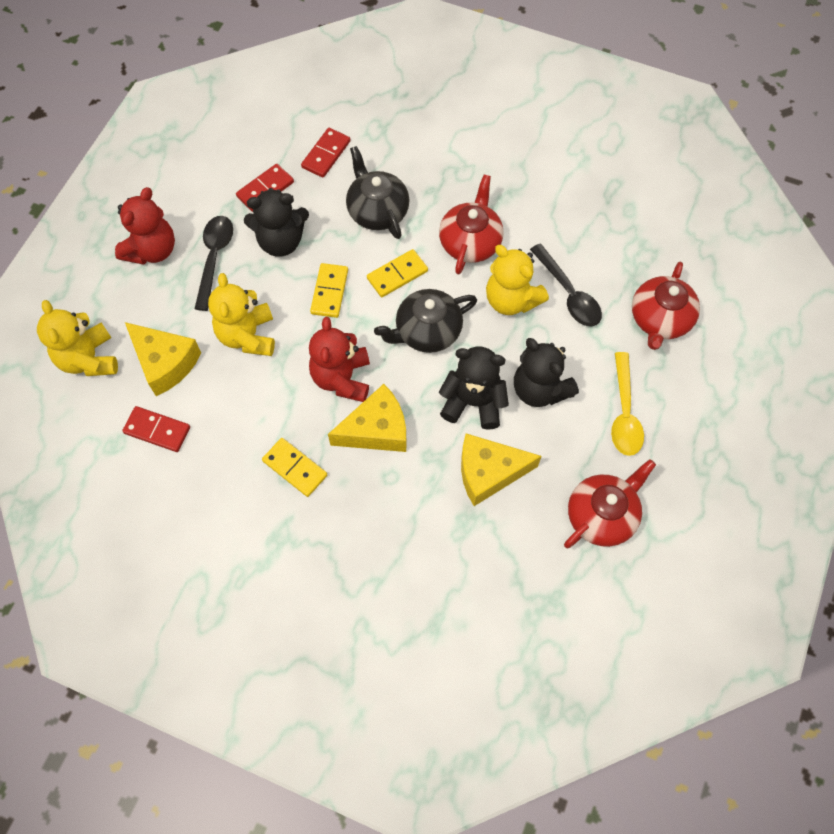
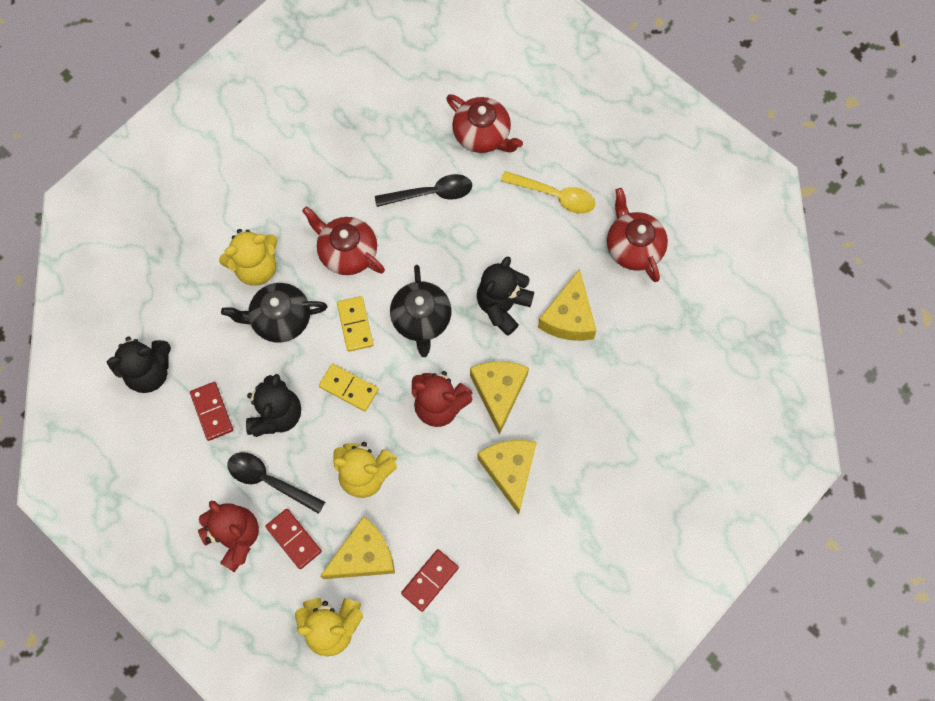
camera: 70 degrees left, 5 degrees up
(295, 468) = (509, 471): yellow domino -> yellow cheese
(326, 154) = (196, 344): red domino -> red domino (293, 539)
(511, 300) = (418, 240): yellow teddy bear -> yellow teddy bear (256, 268)
(539, 389) = (510, 250): black teddy bear -> black teddy bear (149, 372)

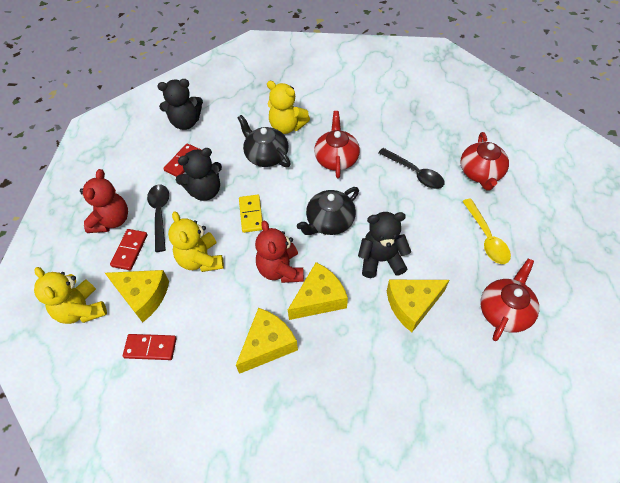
camera: 55 degrees right, 15 degrees down
(149, 372) = (186, 122): black teddy bear -> black teddy bear turned 45 degrees counterclockwise
(355, 324) = (295, 191): yellow domino -> none

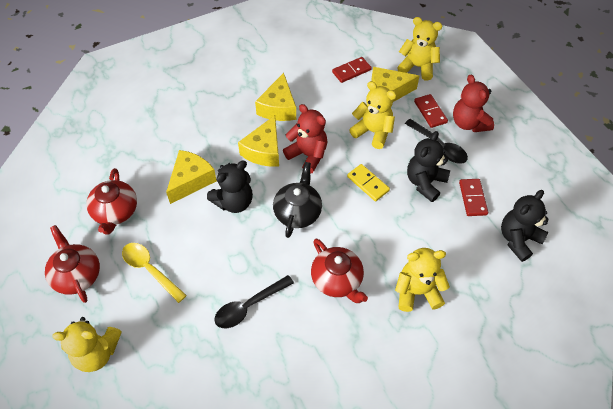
camera: 145 degrees right, 0 degrees up
(266, 155) = (406, 246): black teapot -> none
(414, 173) = (249, 306): black spoon -> black spoon turned 45 degrees counterclockwise
(480, 173) = (180, 344): red teapot -> red teapot (77, 275)
(550, 196) = (97, 353): none -> yellow teddy bear

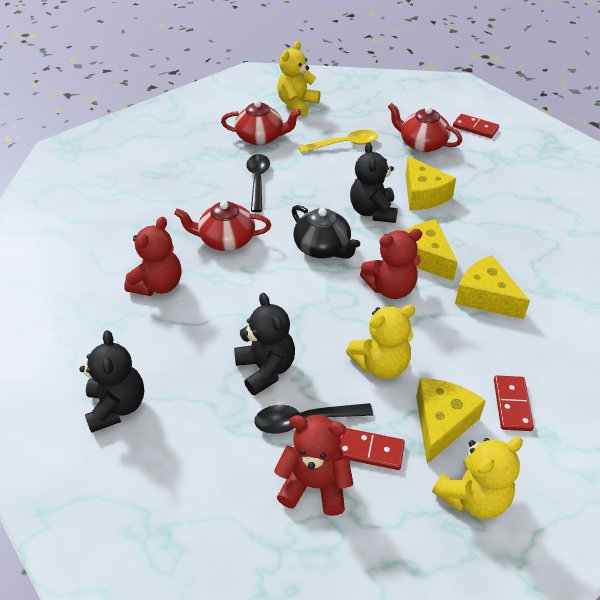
camera: 125 degrees right, 10 degrees down
(77, 275) = (373, 112): red teapot -> red teapot (261, 137)
(368, 184) = (310, 317): yellow domino -> none
(417, 292) = (158, 285): yellow teddy bear -> red teddy bear
(473, 198) = (204, 401): red domino -> red domino (475, 128)

